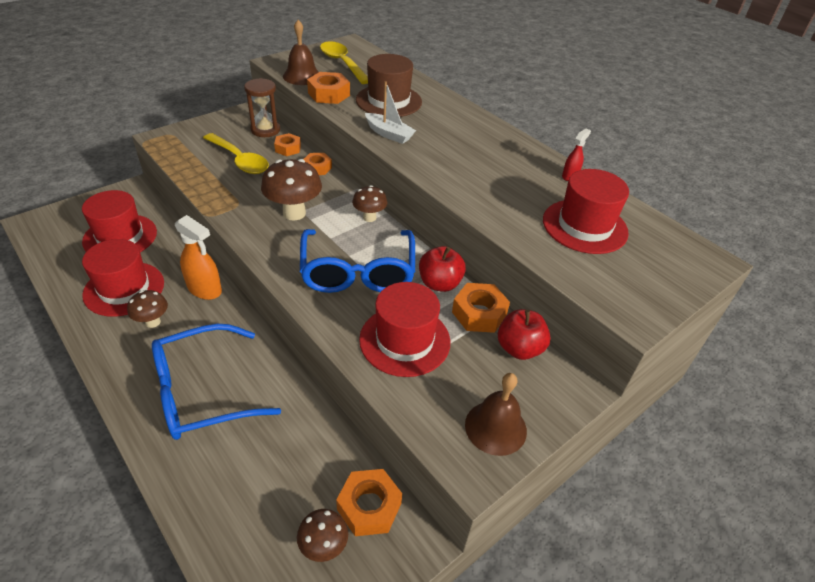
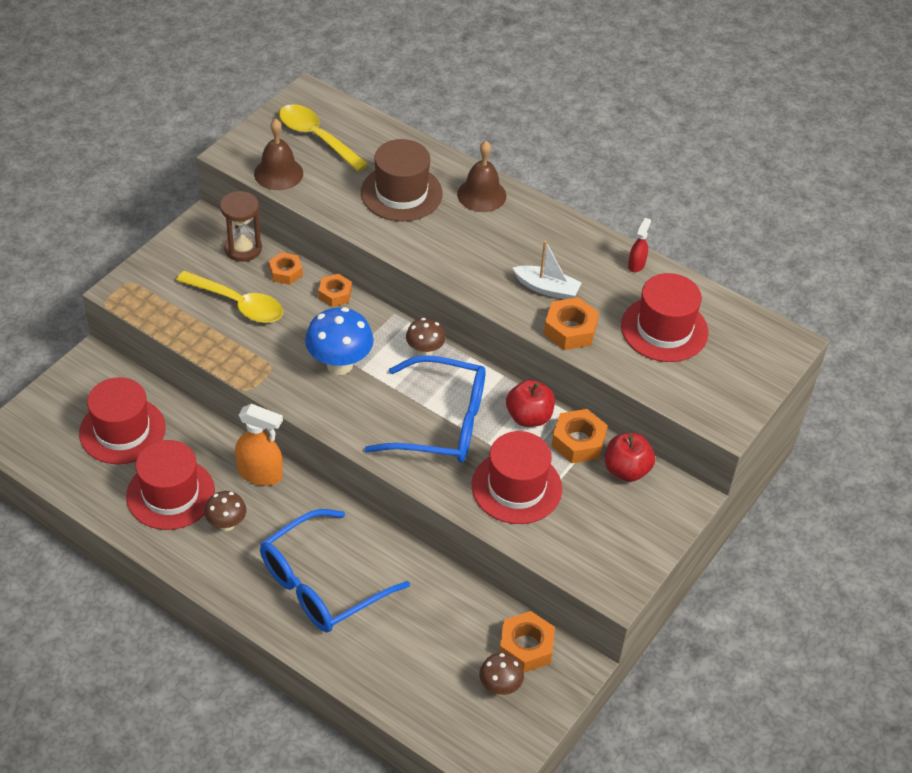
camera: 15 degrees left, 5 degrees up
(294, 213) = (339, 365): brown mushroom -> blue mushroom
(329, 94) = (326, 198): orange nut -> orange nut (570, 330)
(358, 272) = (441, 423): blue glasses -> blue glasses turned 60 degrees counterclockwise
(389, 134) = (423, 247): white boat -> white boat (547, 288)
(495, 427) = (624, 549): brown bell -> brown bell (481, 195)

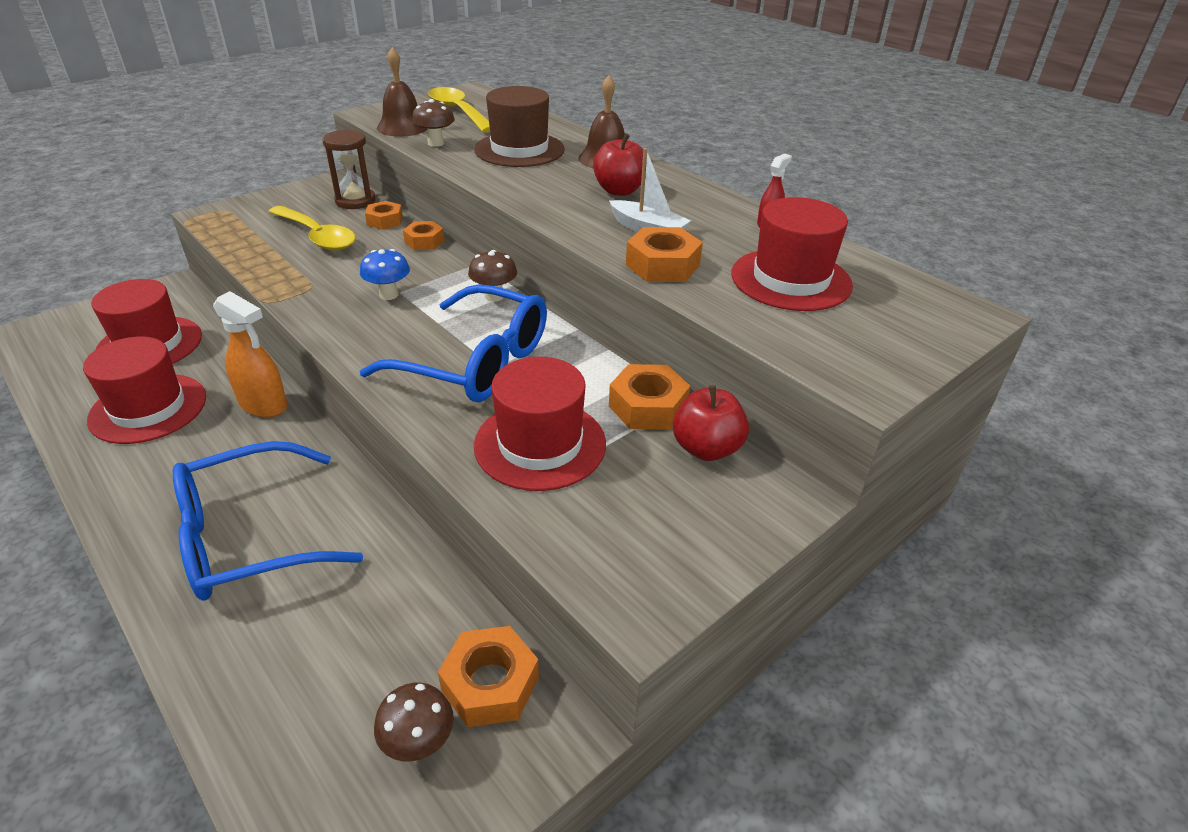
camera: 15 degrees right, 10 degrees down
(227, 524) = (185, 449): brown mushroom -> brown mushroom (435, 143)
(339, 365) = (389, 295): blue mushroom -> blue mushroom, size x0.59
(529, 417) = (591, 372): red apple -> red apple (619, 191)

